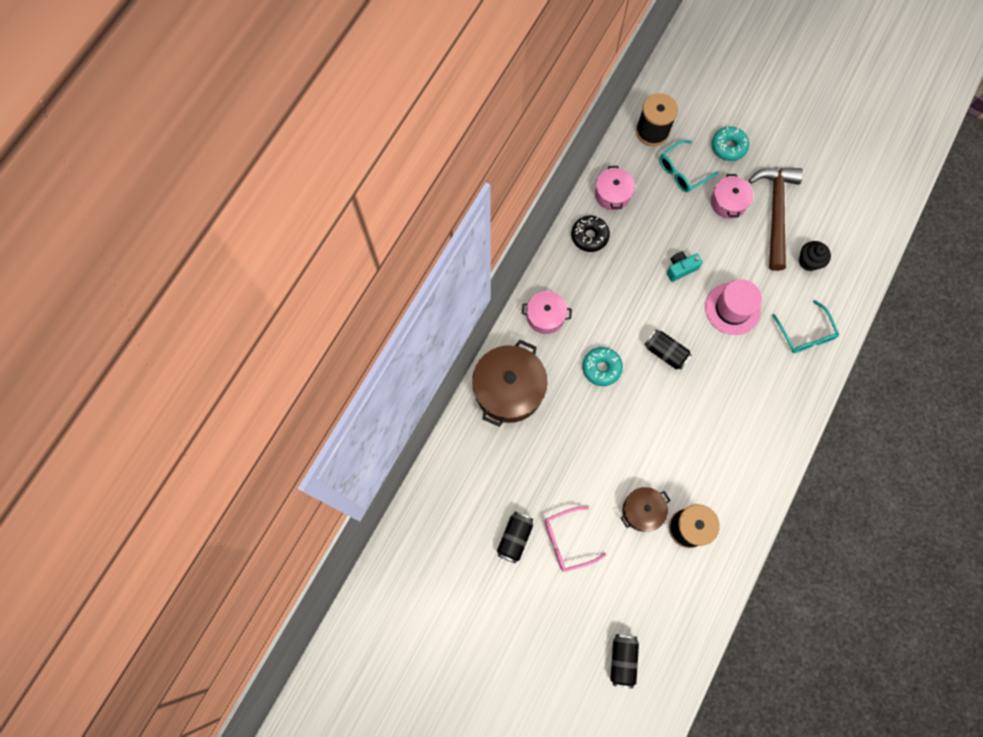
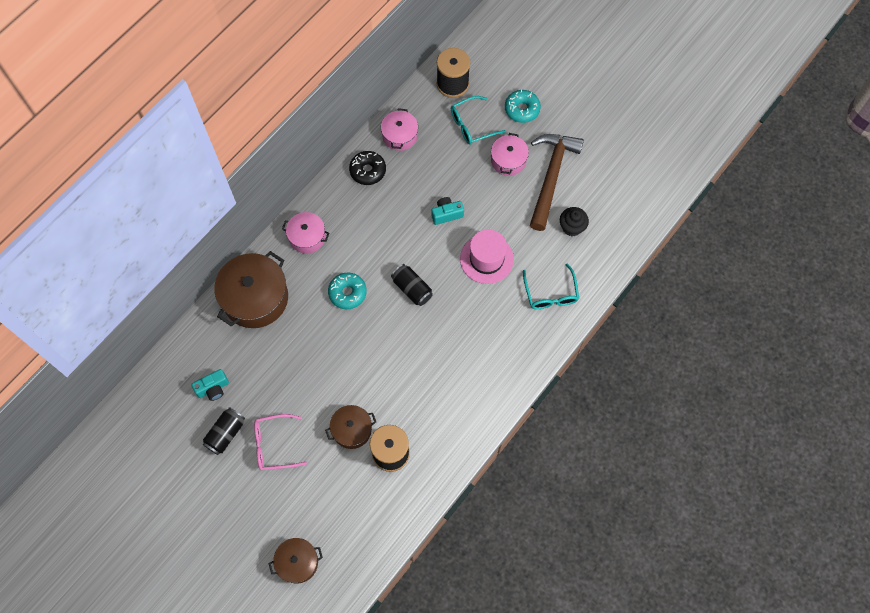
camera: 10 degrees right, 5 degrees down
(490, 492) = (213, 388): none -> turquoise camera
(622, 659) = (297, 562): black can -> brown pot

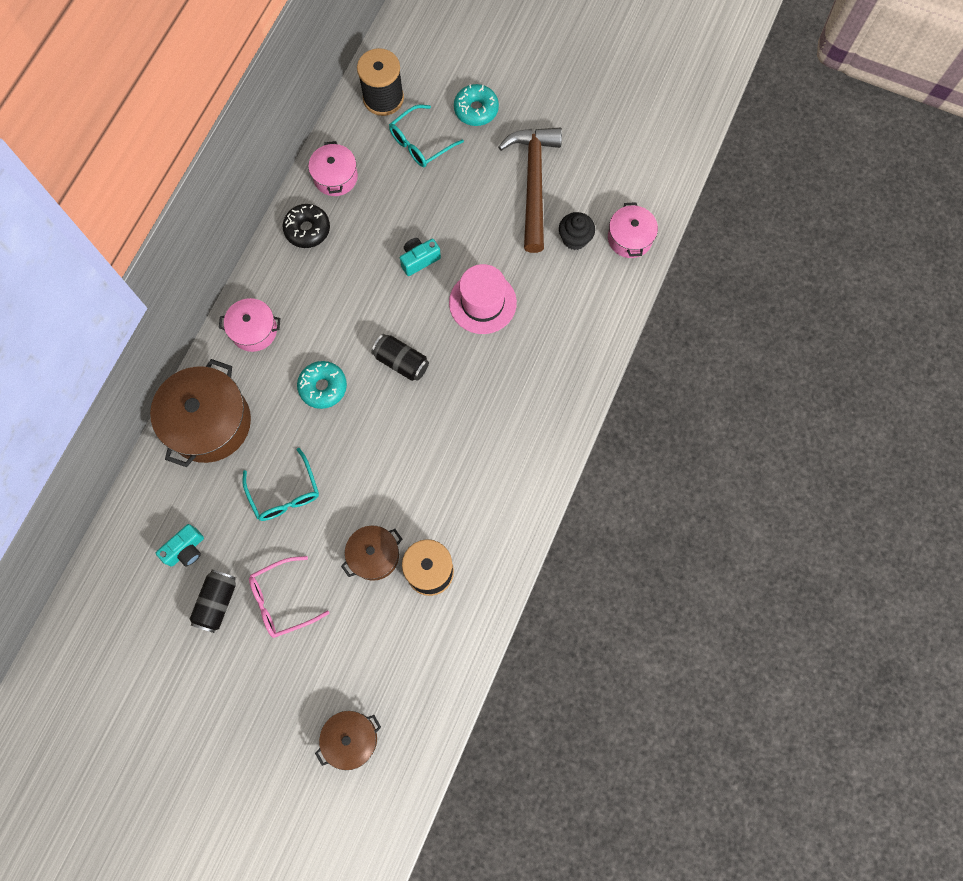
camera: 15 degrees left, 5 degrees up
(508, 160) = (476, 176): pink pot -> pink pot (630, 238)
(550, 293) = (571, 325): turquoise glasses -> turquoise glasses (285, 493)

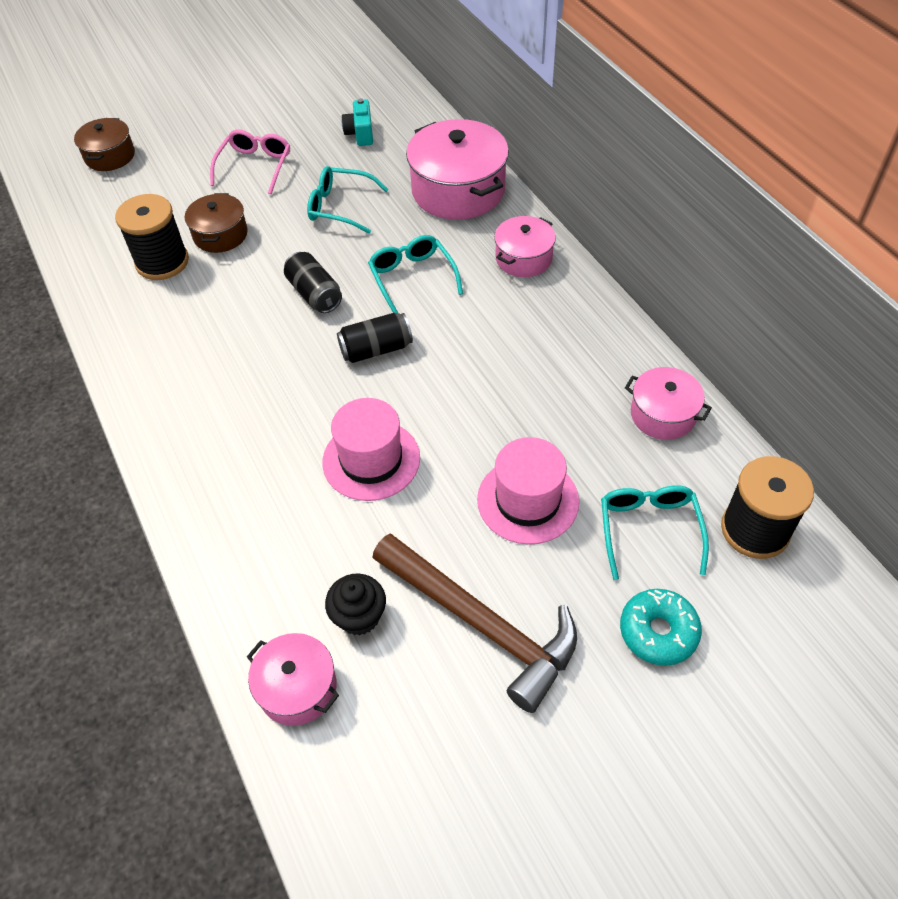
camera: 130 degrees right, 20 degrees down
(209, 422) = (458, 190): brown pot -> pink pot
(217, 602) = (298, 133): black can -> black can (315, 294)
(307, 230) = (609, 354): black donut -> none
(323, 387) = (412, 278): turquoise donut -> turquoise glasses
(419, 260) = (481, 432): turquoise camera -> none
(446, 208) = (528, 500): none -> pink hat

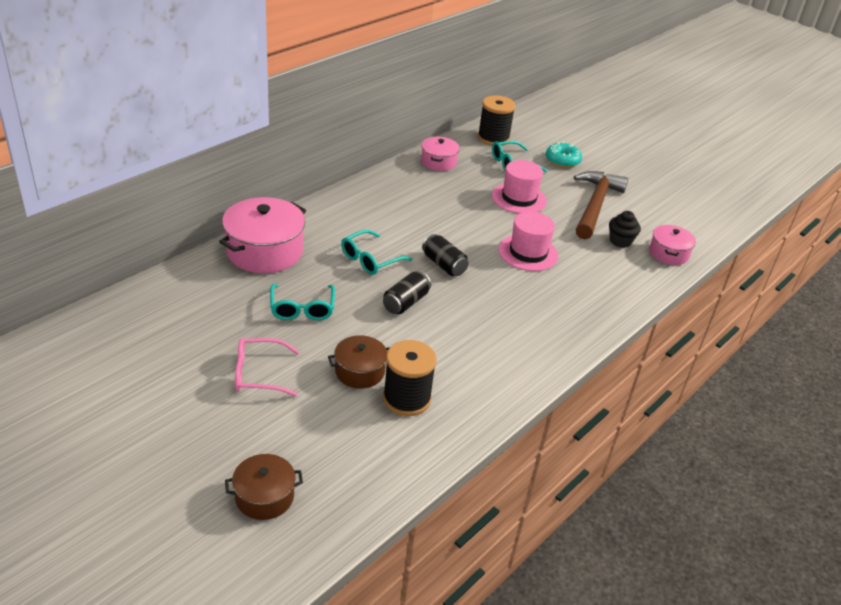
camera: 115 degrees left, 15 degrees down
(360, 133) = (195, 316): turquoise camera -> none
(523, 258) = (332, 215): pink pot -> none

